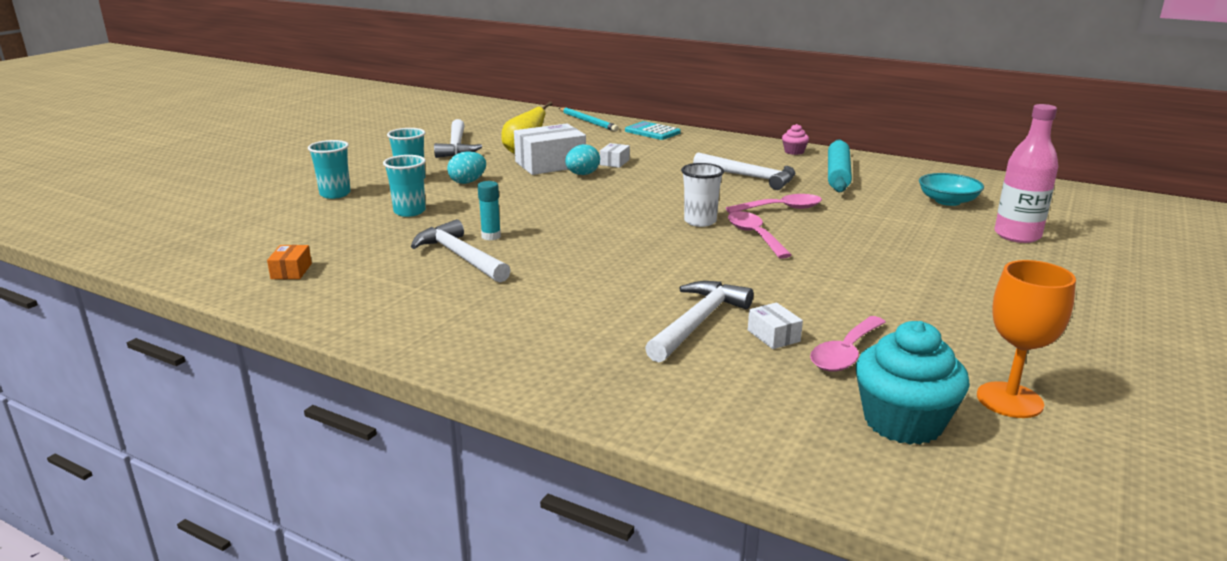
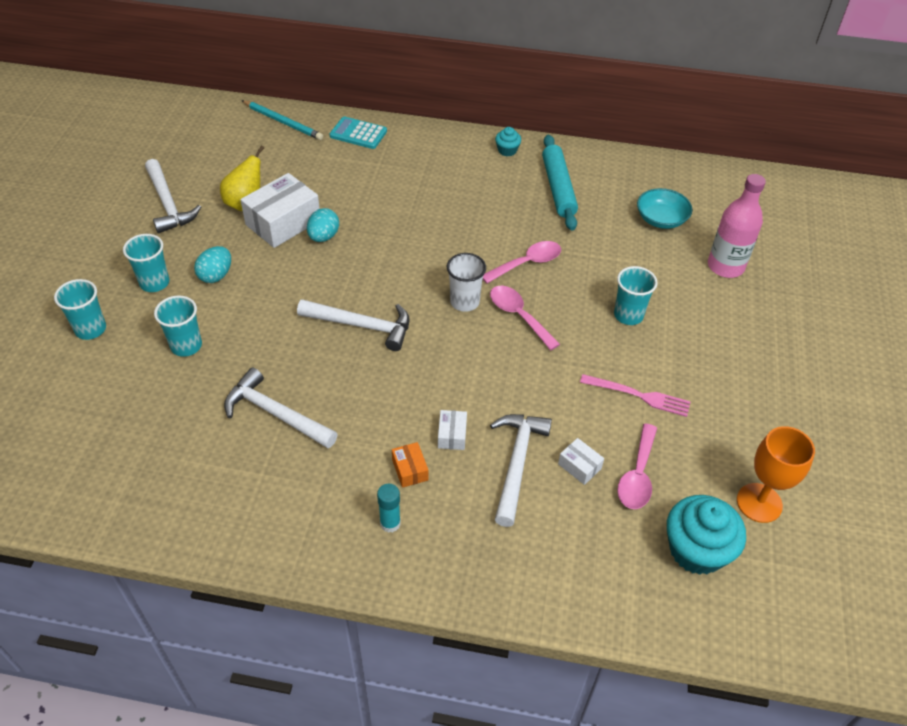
camera: 20 degrees left, 25 degrees up
(291, 271) = (129, 478): orange box -> orange box (410, 470)
(491, 236) = (287, 372): turquoise glue stick -> turquoise glue stick (390, 523)
(614, 162) = (345, 206): white box -> white box (452, 435)
(749, 177) = (482, 210): white hammer -> white hammer (362, 326)
(794, 152) = (507, 150): pink cupcake -> turquoise cupcake
(873, 300) = (639, 395): none -> pink fork
(883, 250) = (628, 315): none -> turquoise cup

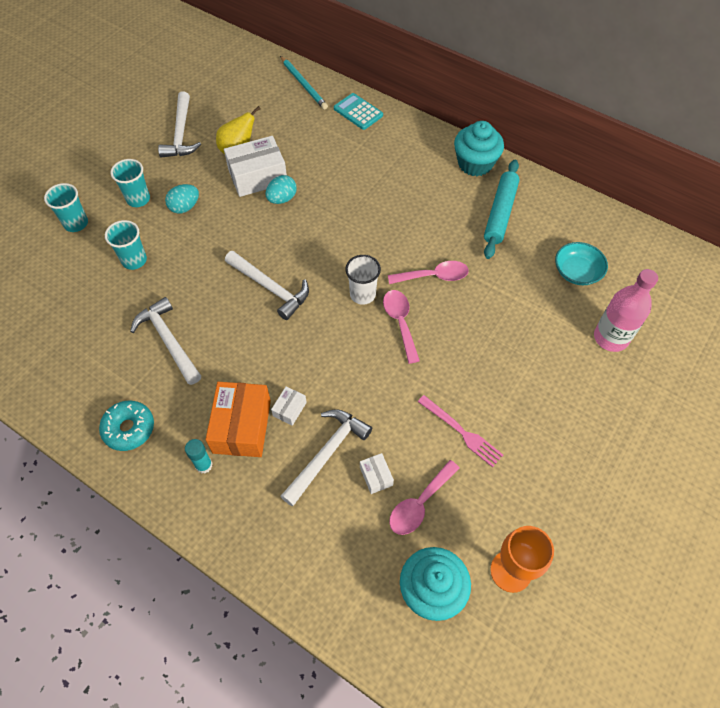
camera: 25 degrees right, 10 degrees up
(281, 518) = (129, 429): none -> turquoise donut
(410, 470) = (242, 426): orange box -> orange box, size x2.13
(507, 150) = (475, 163): turquoise cupcake -> turquoise cupcake, size x2.05
(628, 315) = (494, 354): turquoise cup -> none

